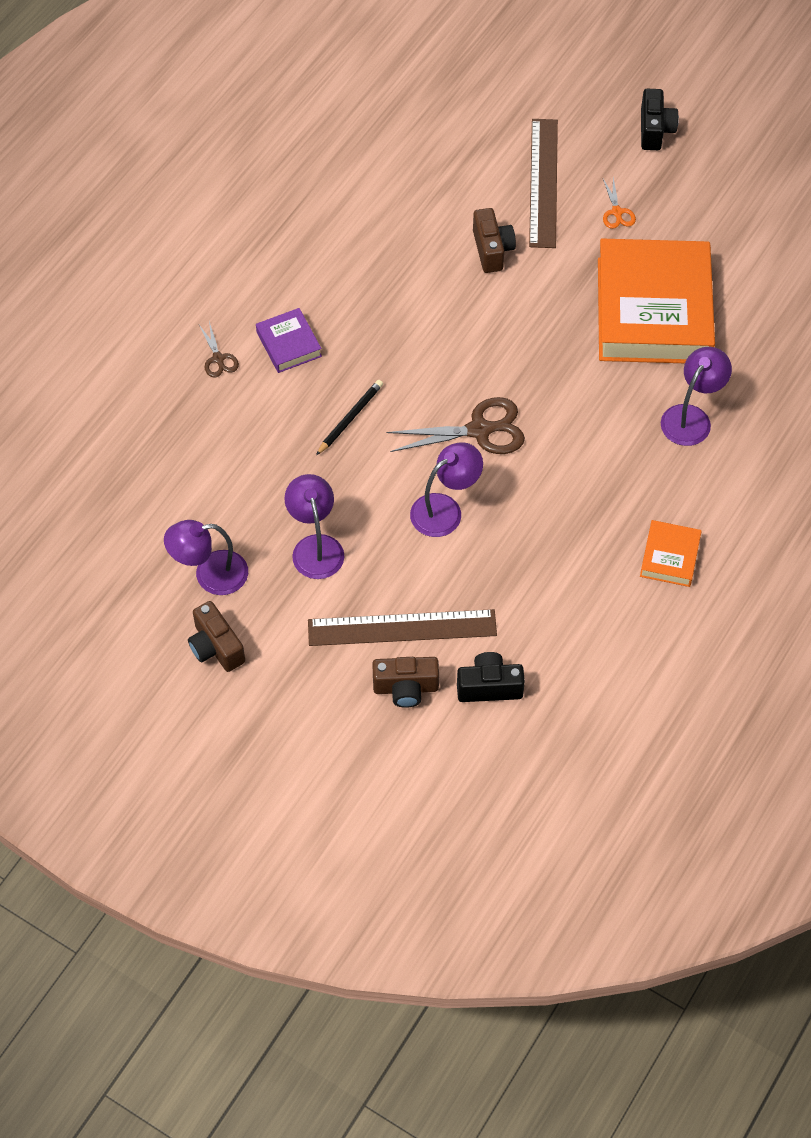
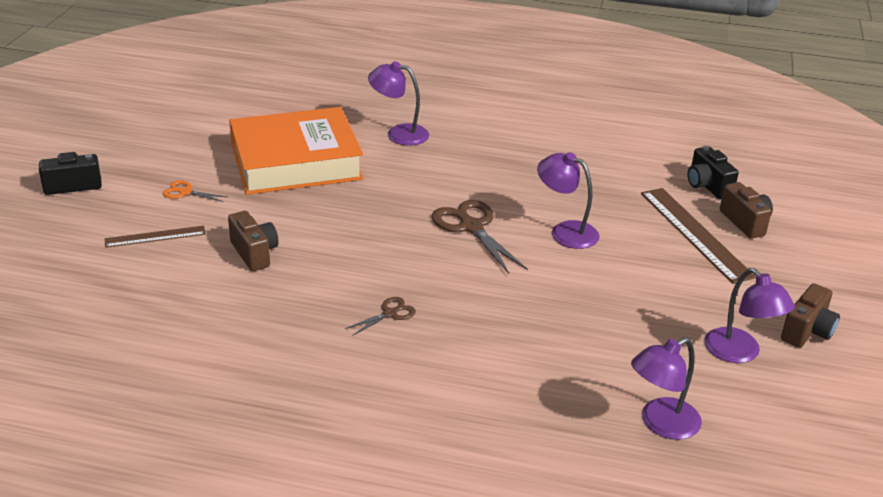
camera: 110 degrees left, 25 degrees down
(218, 359) = (482, 412): brown scissors -> brown scissors (390, 313)
(289, 344) = (435, 362): purple book -> none
(315, 547) = (657, 294): purple lamp -> purple lamp (661, 424)
(350, 418) = (504, 302): black pencil -> none
(492, 250) = (254, 253): brown camera -> brown camera turned 90 degrees clockwise
(543, 182) = (155, 236): brown ruler -> brown ruler, size x0.56
(617, 212) = (185, 192): orange scissors -> orange scissors turned 135 degrees counterclockwise
(670, 557) = (533, 128): orange book -> none

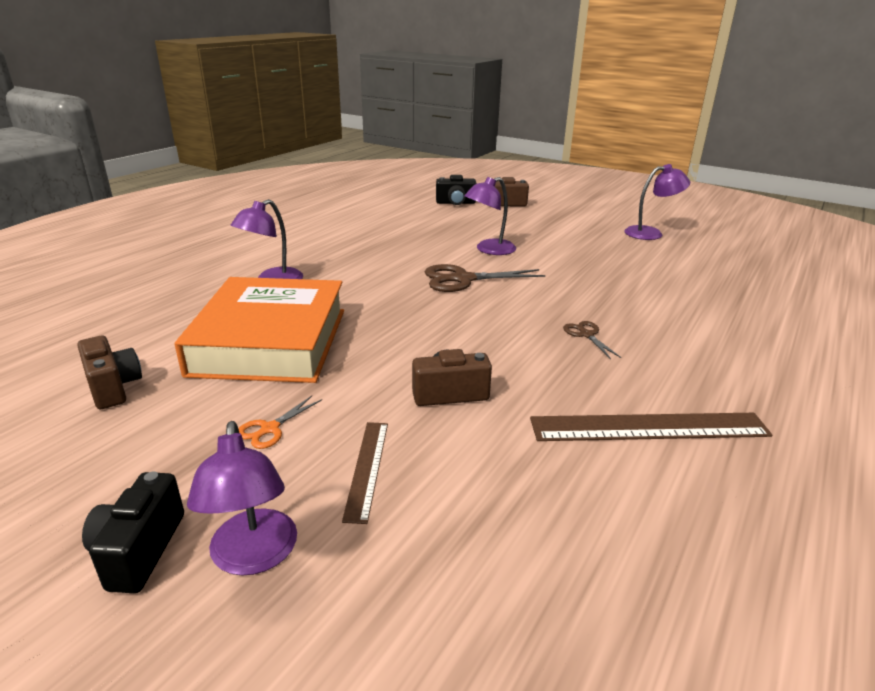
camera: 70 degrees left, 5 degrees down
(661, 424) = (728, 267): purple lamp -> purple lamp (254, 557)
(695, 233) = (512, 217): brown ruler -> brown ruler (649, 427)
(807, 331) = (629, 215): brown camera -> brown camera (113, 387)

